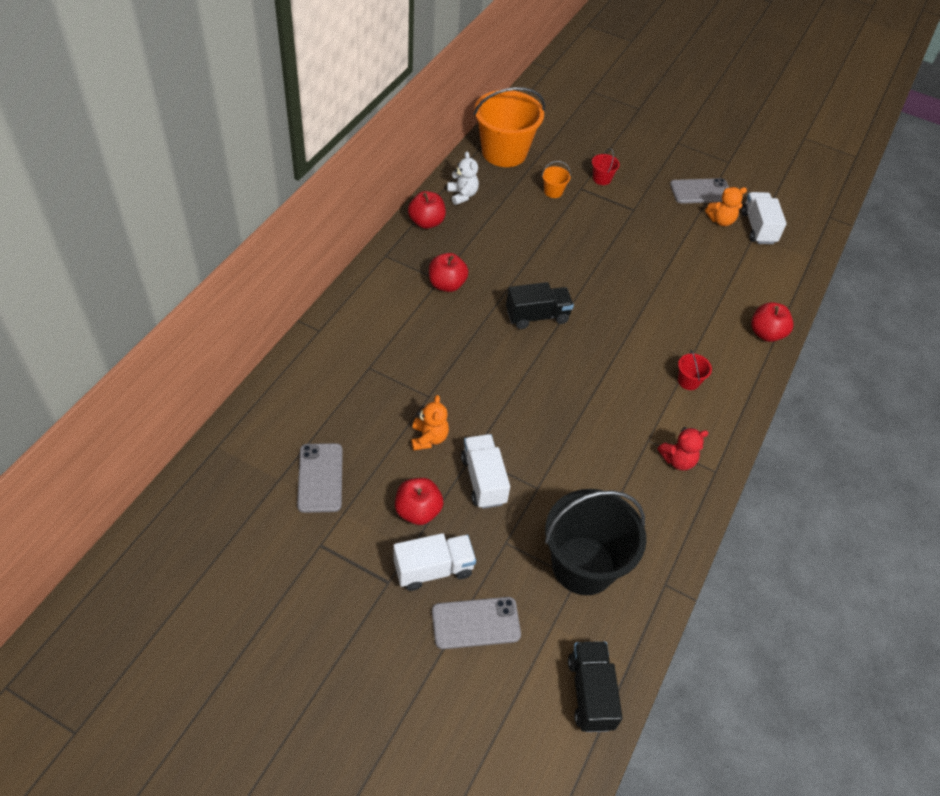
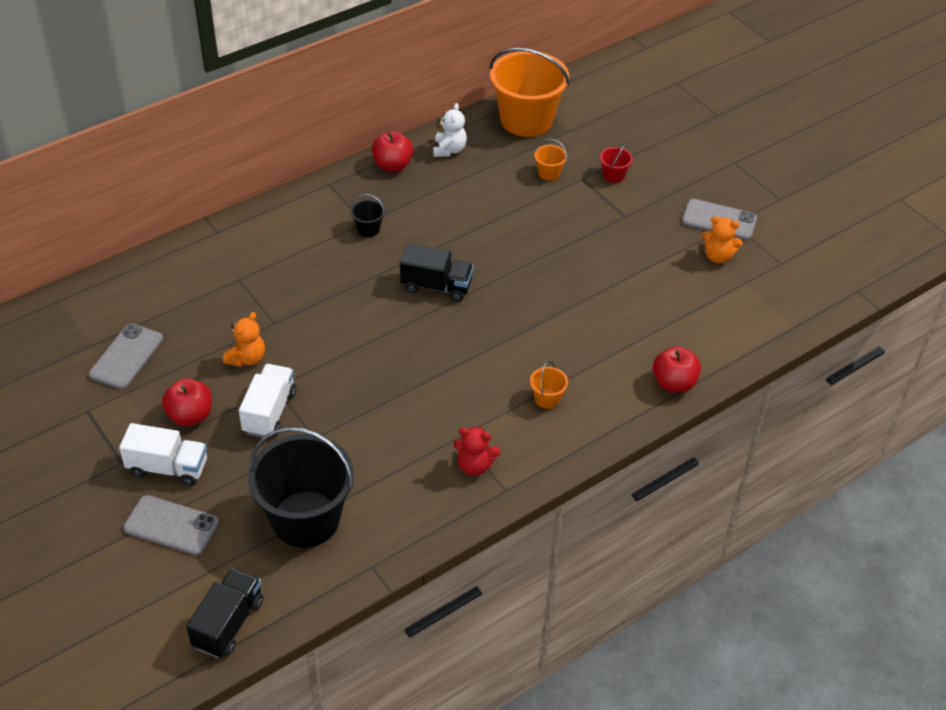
camera: 30 degrees right, 5 degrees down
(447, 284) = (368, 229): red apple -> black bucket
(688, 381) = (547, 398): red bucket -> orange bucket
(758, 228) = (756, 276): white truck -> none

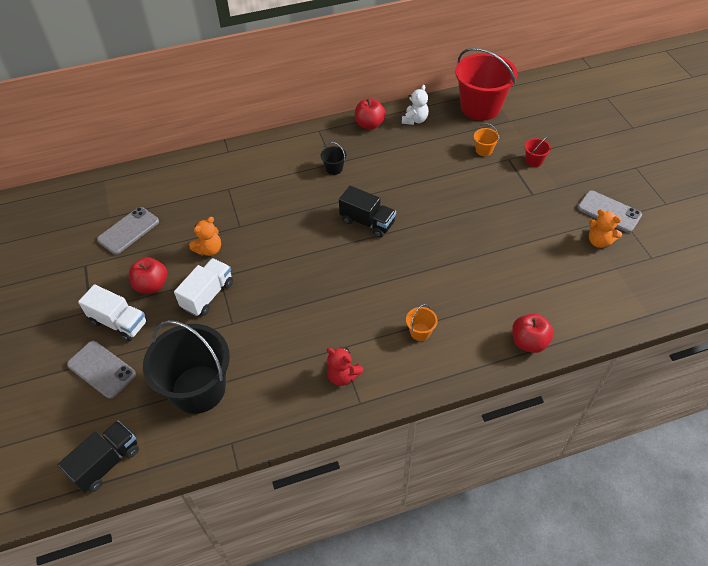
camera: 20 degrees right, 5 degrees up
(526, 120) = (480, 107): orange bucket -> red bucket

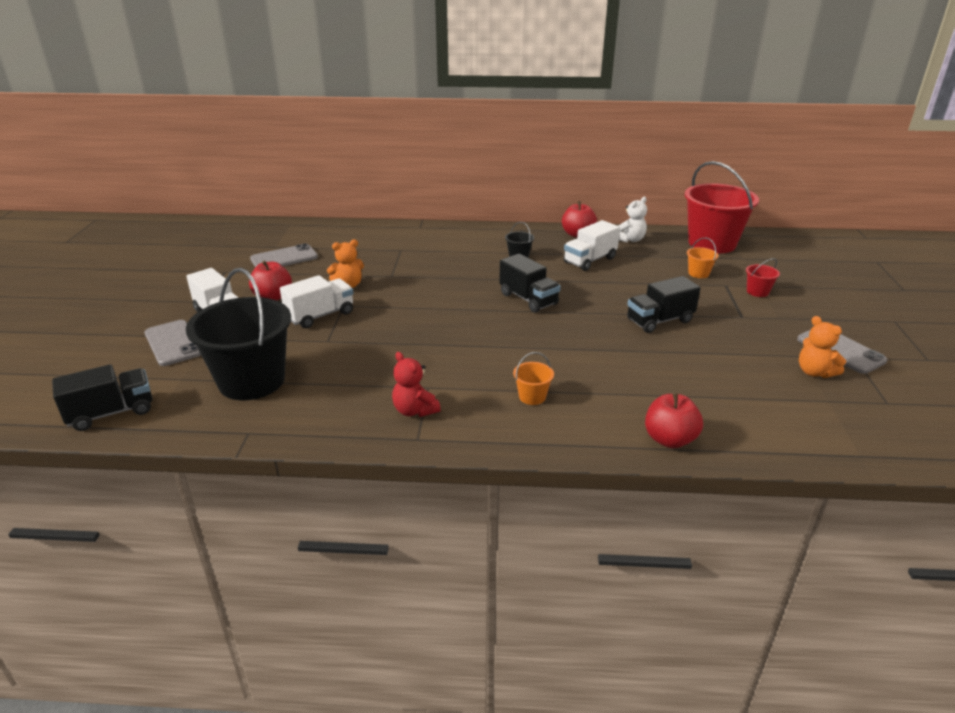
camera: 20 degrees right, 20 degrees down
(394, 157) = (590, 260): none -> white truck
(476, 217) = (659, 321): none -> black truck

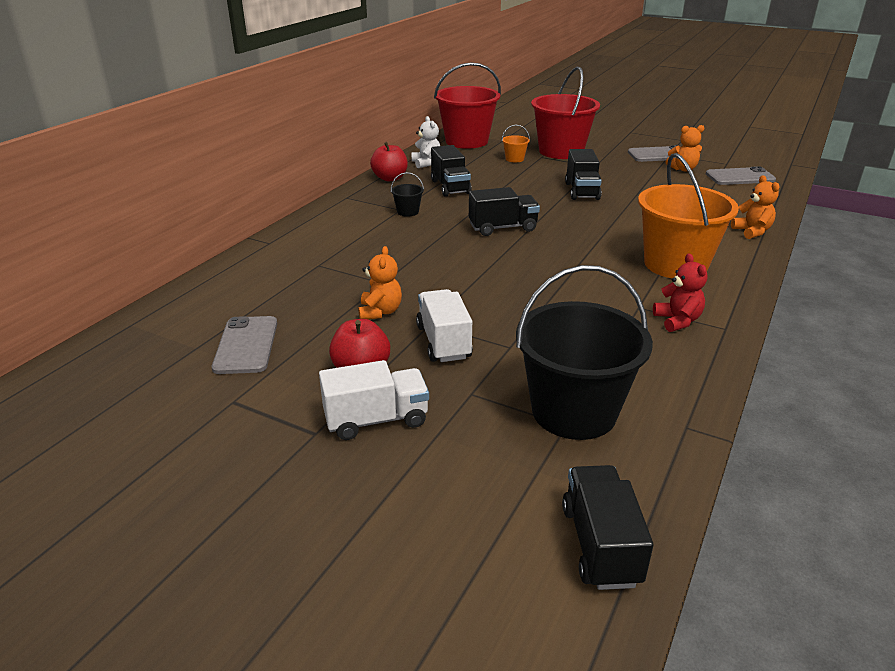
camera: 65 degrees left, 0 degrees up
(173, 343) = (430, 471): grey phone -> grey phone (740, 177)
(414, 410) = (677, 321): red teddy bear -> red teddy bear turned 90 degrees counterclockwise
(532, 396) = (675, 264): orange bucket -> orange bucket, size x2.48
(590, 260) = (450, 187): white truck -> black truck
(669, 439) = (752, 232): red apple -> orange teddy bear
(757, 292) = (561, 151): red bucket -> red bucket, size x2.48

